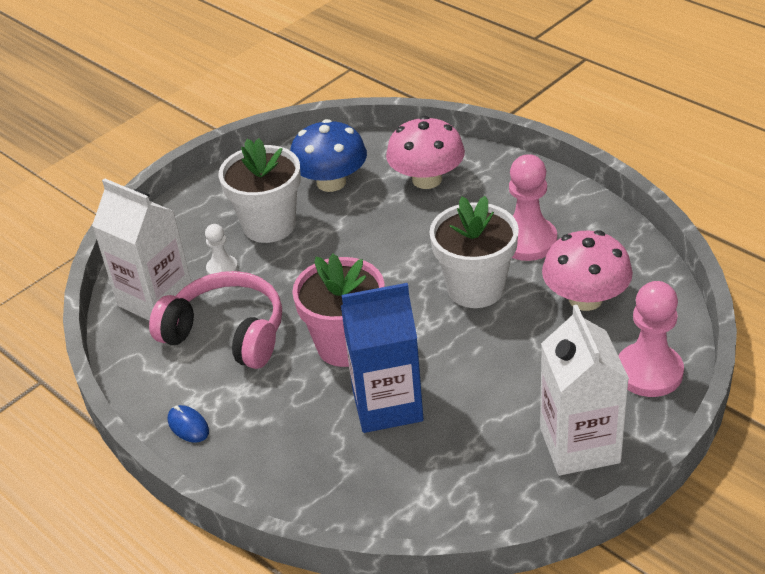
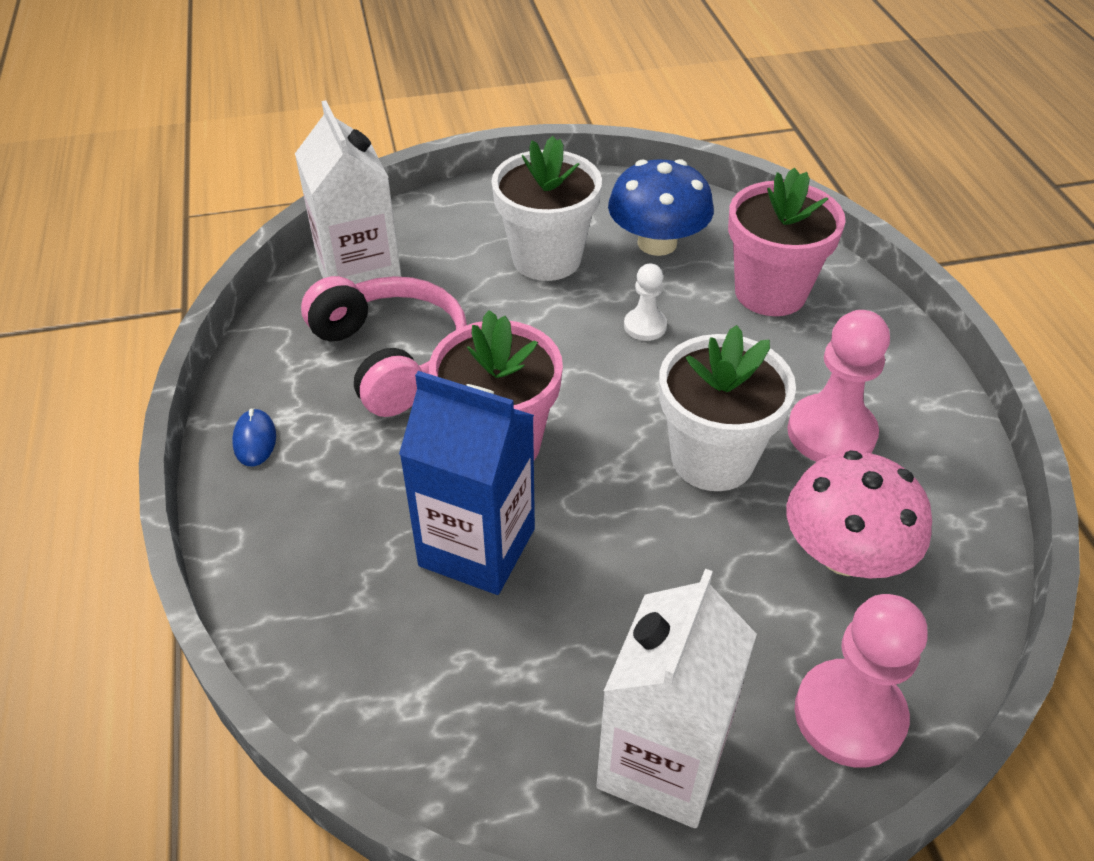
camera: 30 degrees right, 5 degrees up
(222, 268) = (455, 281): white pawn -> white pawn (645, 326)
(427, 179) = (770, 292): pink mushroom -> pink flower pot

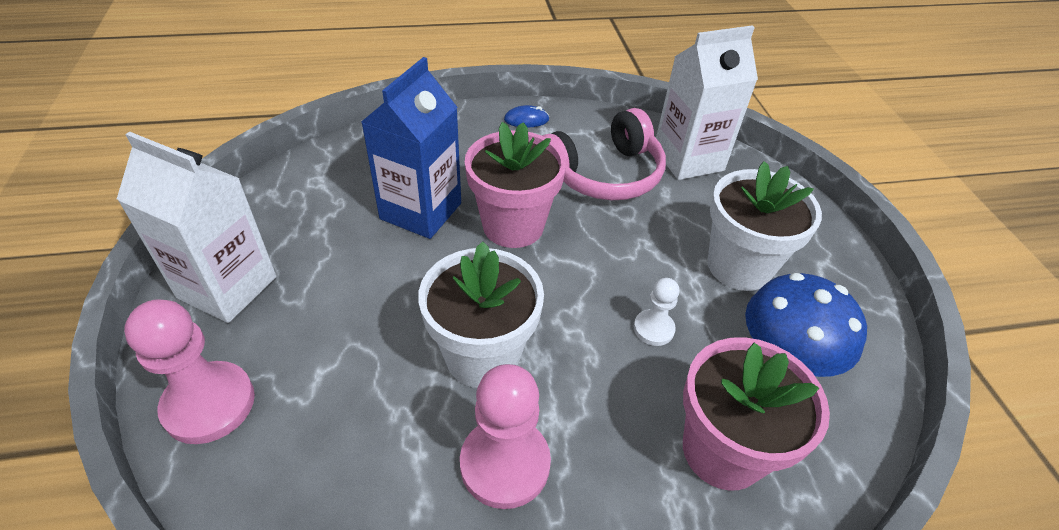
camera: 90 degrees right, 0 degrees up
(845, 554) = (357, 439): pink mushroom -> none

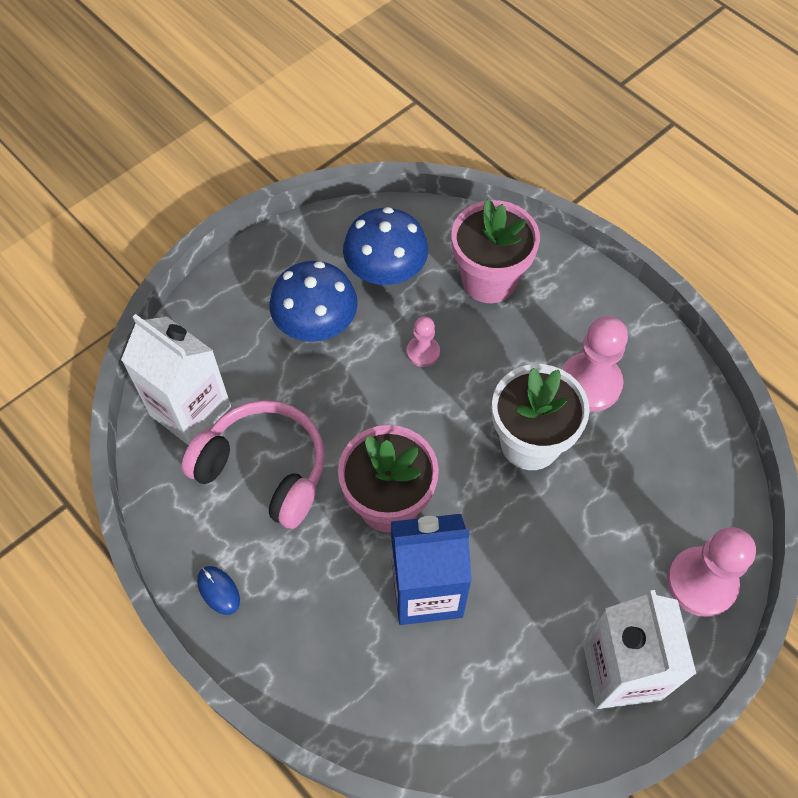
camera: 120 degrees left, 15 degrees up
(653, 329) = (423, 352): white pawn -> pink pawn
(739, 266) = (316, 323): white flower pot -> blue mushroom

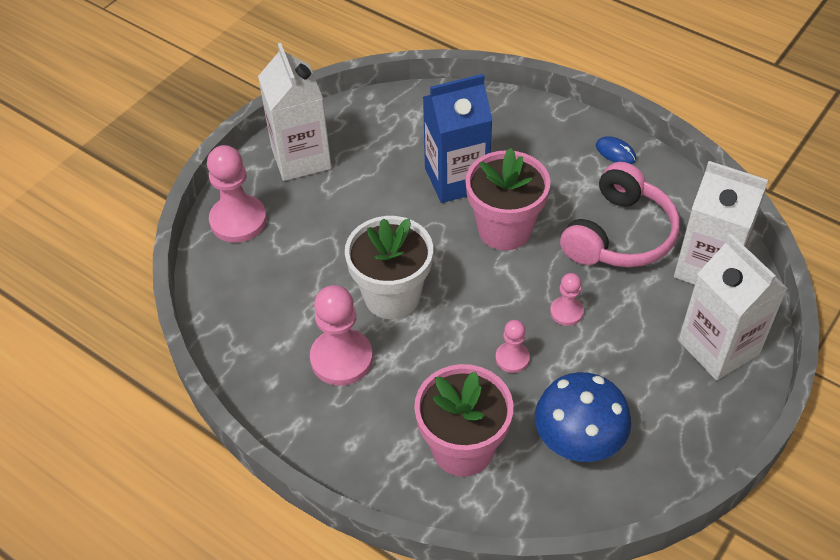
camera: 170 degrees right, 10 degrees down
(225, 325) = (718, 347): none -> white carton
(264, 469) = (619, 235): pink headphones -> pink headphones turned 75 degrees counterclockwise
(316, 323) = (629, 367): blue mushroom -> none
(355, 389) = (566, 312): none -> pink pawn

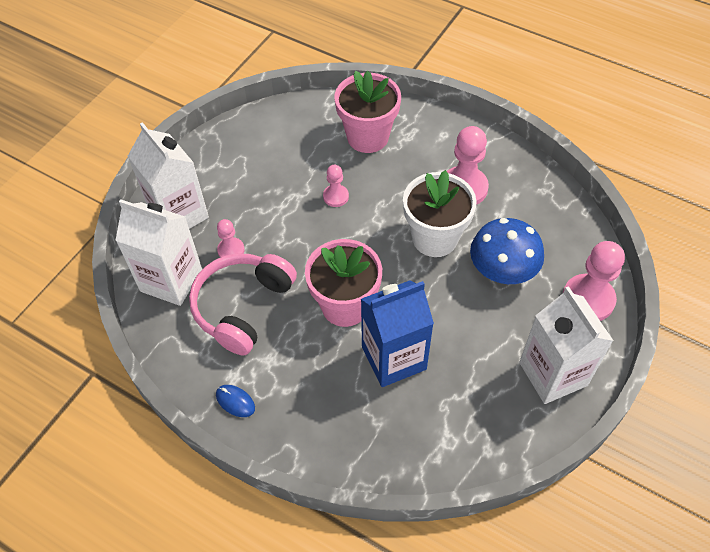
camera: 175 degrees right, 5 degrees up
(566, 312) = (293, 234): pink pawn -> pink pawn (231, 250)
(578, 438) = (289, 147): blue mushroom -> blue mushroom (502, 270)

